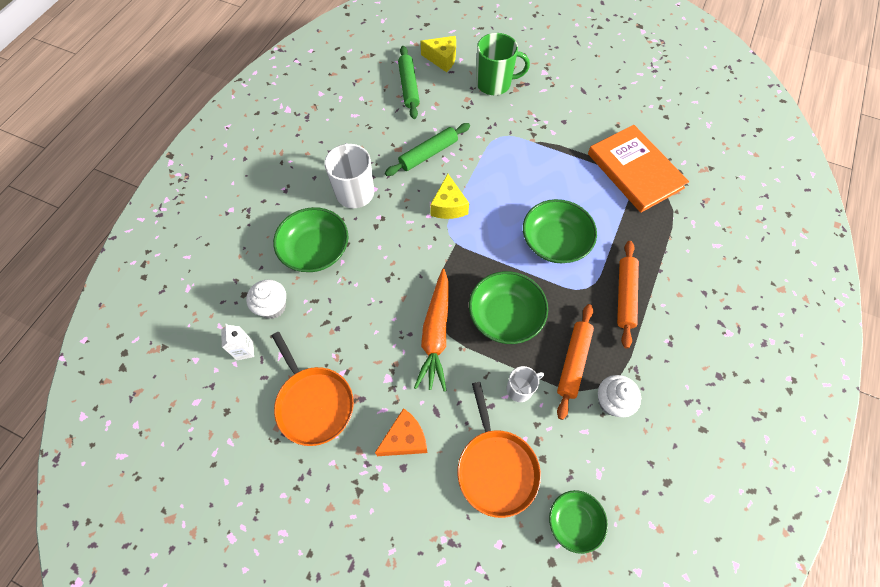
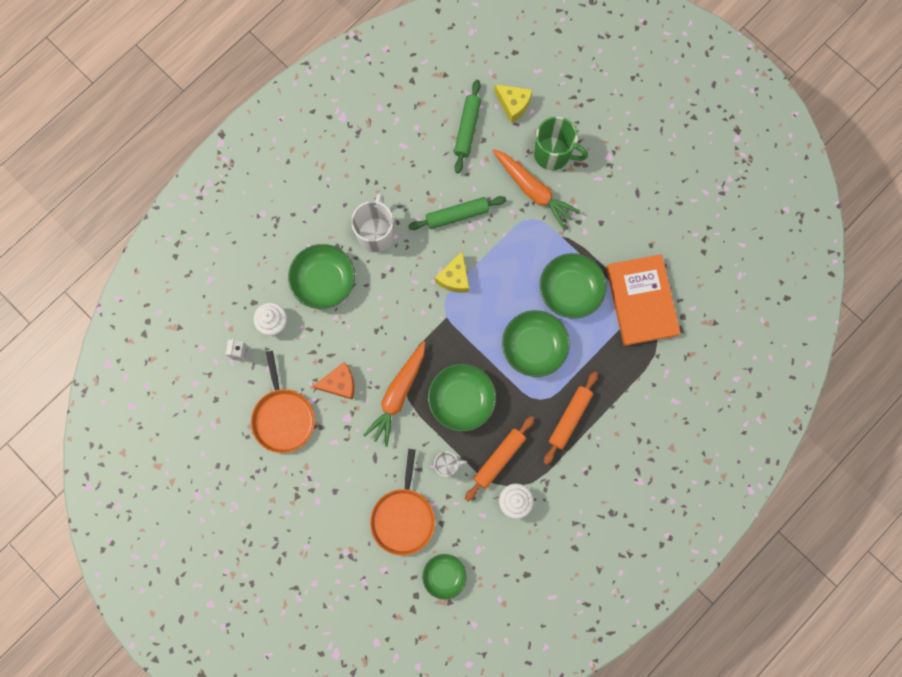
camera: 20 degrees right, 15 degrees up
(405, 439) = (343, 470): orange cheese -> orange cheese (340, 383)
(490, 115) = (533, 190): none -> orange carrot
(565, 182) = (570, 290): none -> green bowl

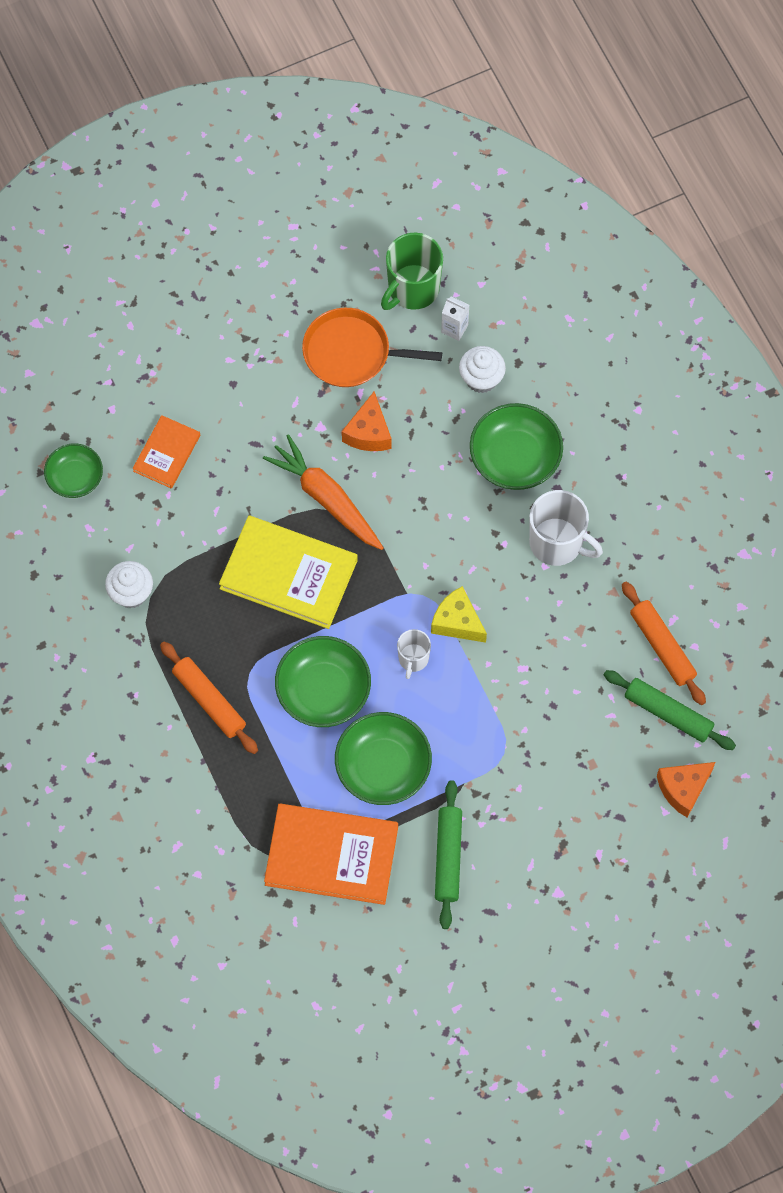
camera: 110 degrees right, 10 degrees down
(403, 517) = (167, 453): orange pan -> orange book
(447, 464) = (211, 527): white mug -> white mug (413, 659)
(457, 215) = (545, 656): green rolling pin -> green rolling pin (448, 857)
(461, 399) = (289, 574): green bowl -> yellow book
(499, 458) = (193, 593): orange rolling pin -> orange rolling pin (662, 646)
(513, 105) = (683, 789): yellow cheese -> orange cheese
(533, 190) = (545, 769): orange carrot -> none
(553, 154) = (589, 816): green mug -> green mug (412, 289)

